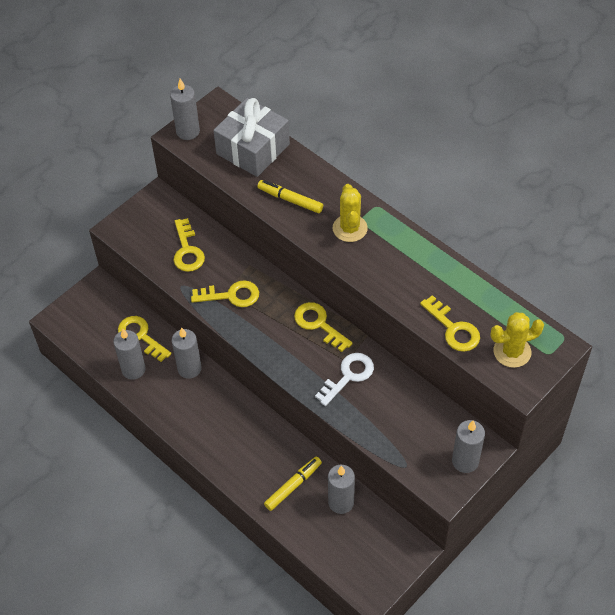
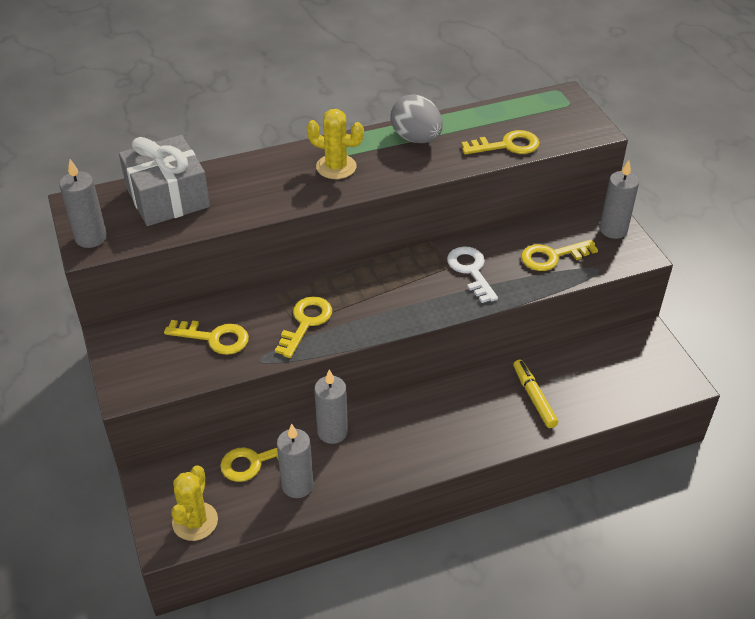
camera: 65 degrees left, 10 degrees down
(290, 200) = (263, 194): yellow marker -> none
(319, 324) = (393, 269): yellow key -> yellow key (552, 256)
(341, 502) = (572, 367): grey candle -> none
(420, 263) = (416, 138): none -> grey egg
(512, 352) = (555, 122): yellow cactus -> yellow cactus (195, 521)

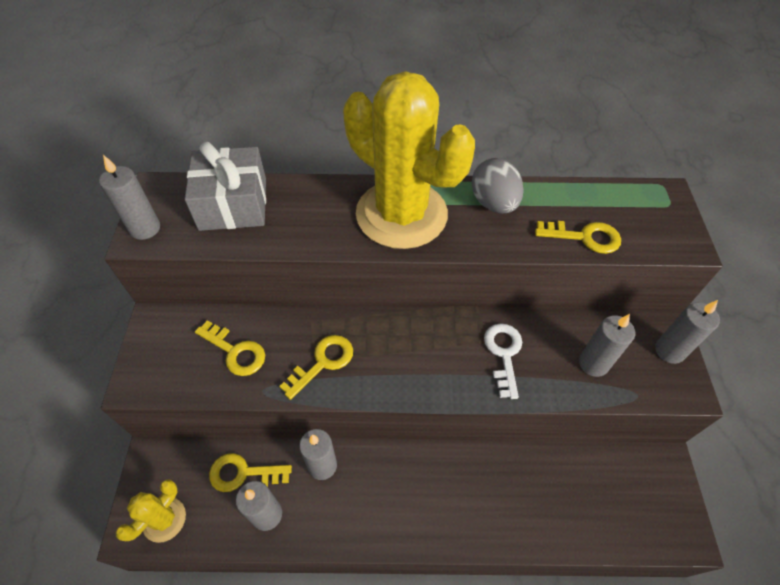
camera: 20 degrees right, 10 degrees up
(336, 167) = (401, 214): yellow cactus -> yellow cactus, size x2.24
(534, 397) = (525, 496): yellow marker -> none
(552, 256) = (593, 363): yellow key -> grey candle

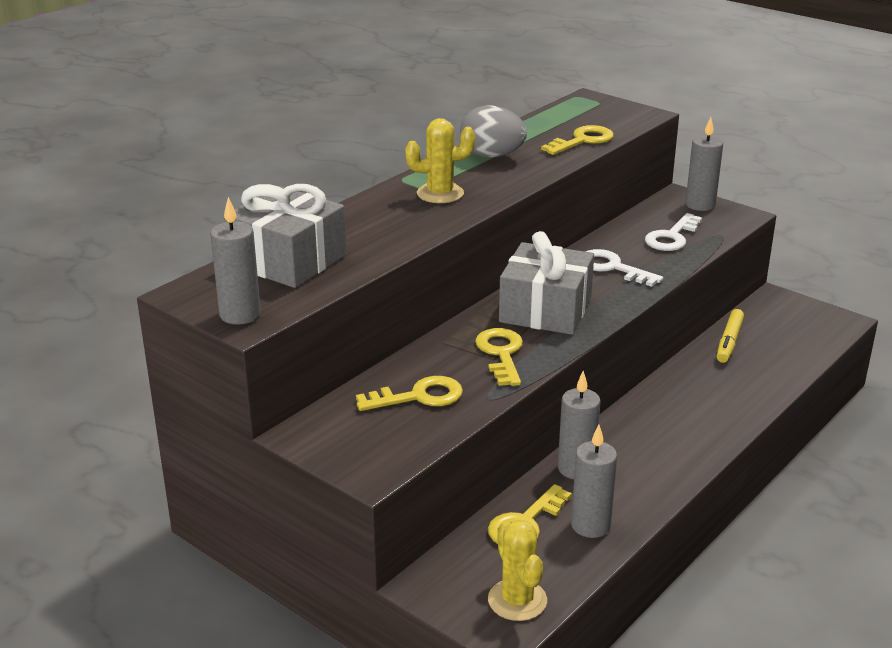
camera: 50 degrees left, 25 degrees down
(401, 214) = (440, 194): yellow cactus -> yellow cactus, size x0.45
(403, 351) = (545, 310): none -> grey gift
(567, 468) = (729, 342): none -> yellow marker
(593, 363) = (672, 237): grey candle -> white key

